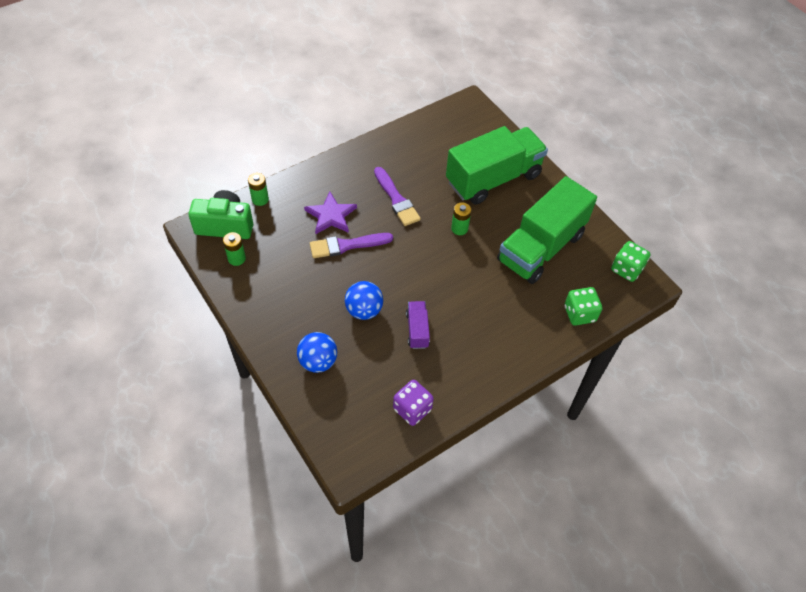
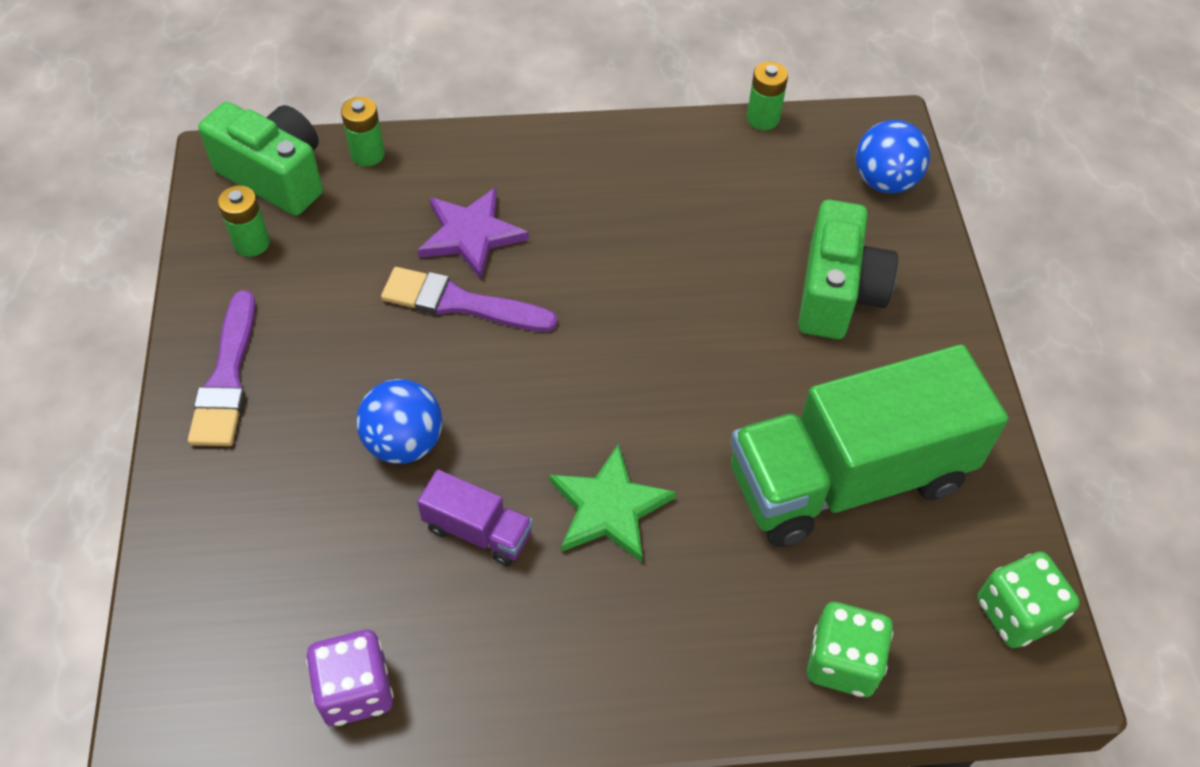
camera: 30 degrees right, 0 degrees up
(318, 361) = (251, 502): blue ball -> blue ball (884, 181)
(396, 199) = (614, 254): purple brush -> purple brush (227, 377)
(417, 330) = (478, 531): purple truck -> purple truck turned 90 degrees clockwise
(459, 228) = (700, 364): green battery -> green battery (762, 119)
(461, 298) = (609, 508): none -> green star
(493, 179) = (837, 293): green truck -> green camera

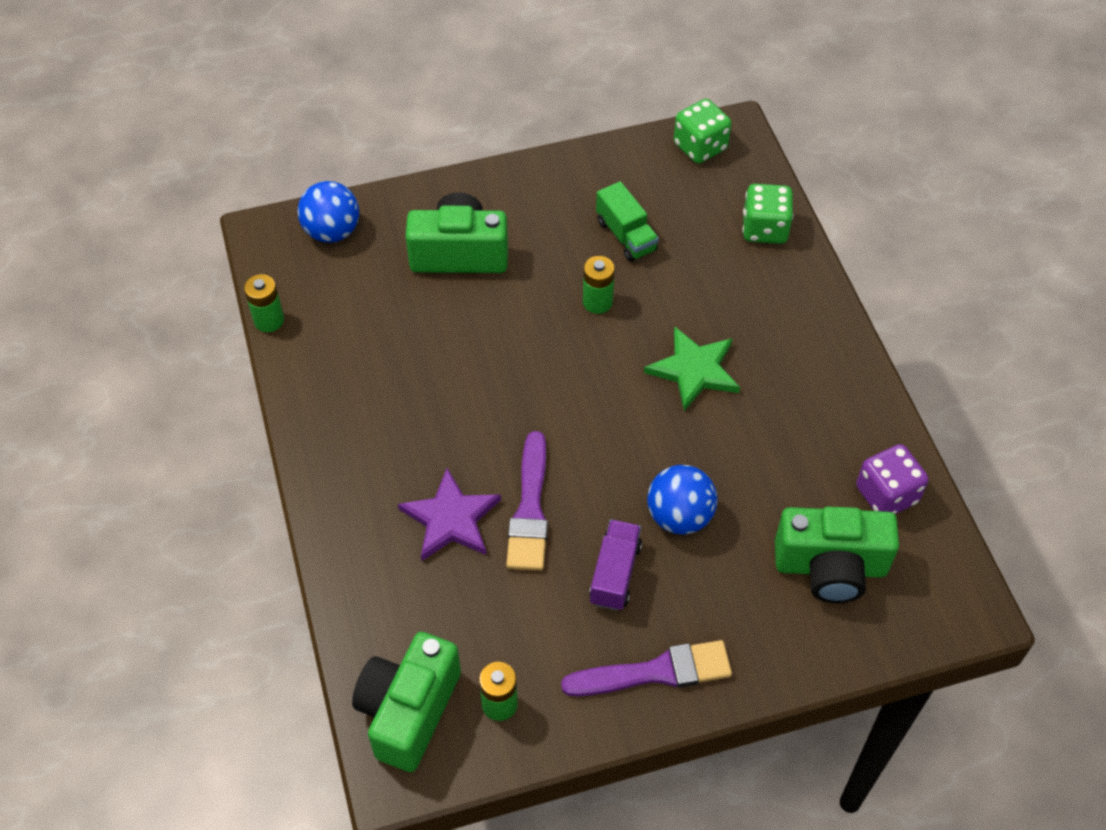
camera: 100 degrees left, 0 degrees up
(279, 588) = (830, 567): none -> green camera
(367, 154) = (364, 634): green battery -> green battery (597, 302)
(478, 531) = (740, 448): purple truck -> purple truck (615, 574)
(848, 477) = (626, 236): green truck -> green truck, size x0.43

